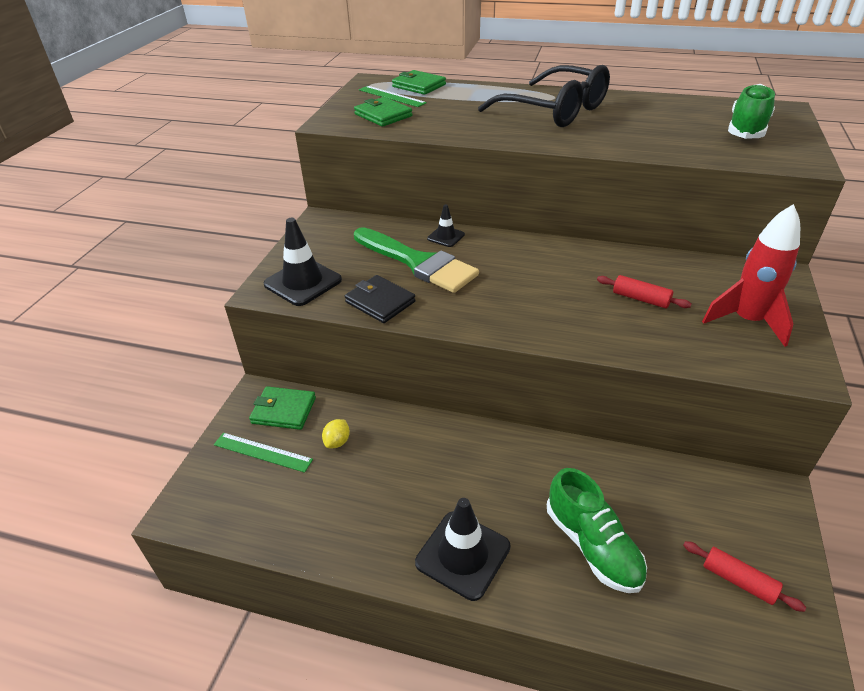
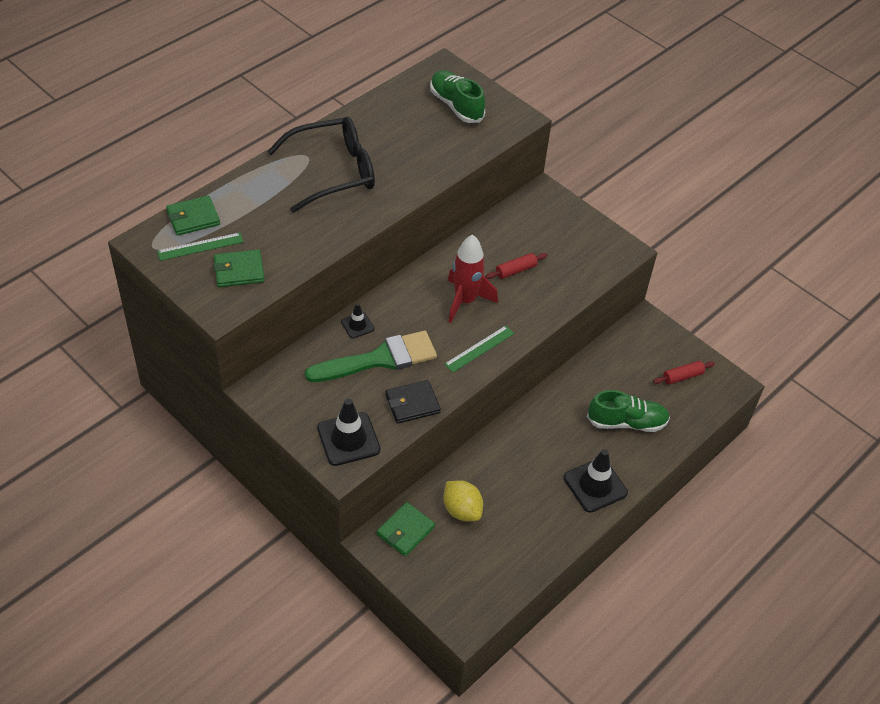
camera: 65 degrees left, 10 degrees up
(262, 452) = (440, 559): green ruler -> green ruler (479, 348)
(337, 442) = (462, 510): yellow lemon -> yellow lemon, size x1.75
(747, 321) = (571, 240): red rocket -> red rocket (465, 301)

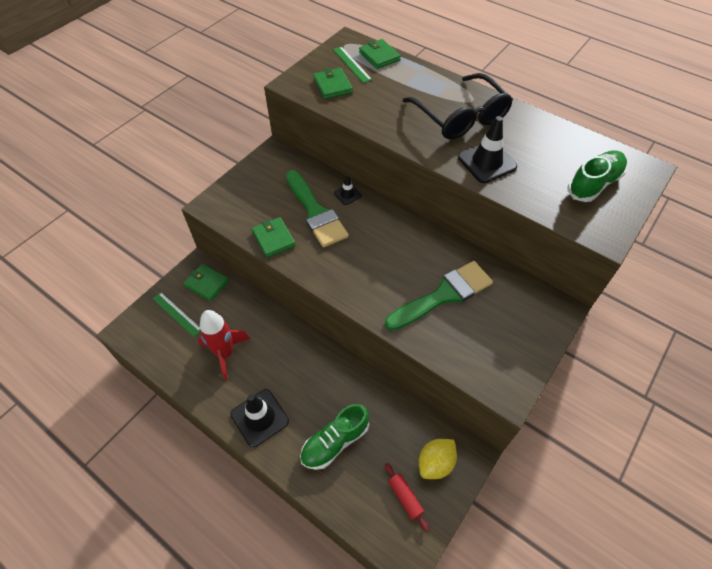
camera: 85 degrees right, 5 degrees up
(348, 439) = (235, 205): black traffic cone -> black traffic cone (486, 162)
(412, 404) = (273, 239): black wallet -> green wallet
(462, 510) = (227, 317): yellow lemon -> yellow lemon (435, 463)
(465, 301) = (393, 260): red rocket -> red rocket (225, 353)
(479, 348) = (341, 277): green ruler -> green ruler (177, 313)
(515, 270) = (444, 295): red rolling pin -> green brush
(626, 422) = (335, 442): green shoe -> green shoe turned 60 degrees clockwise

